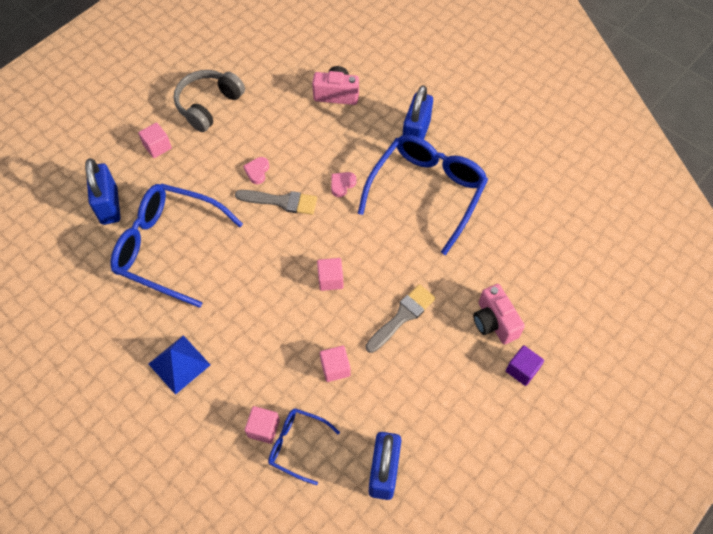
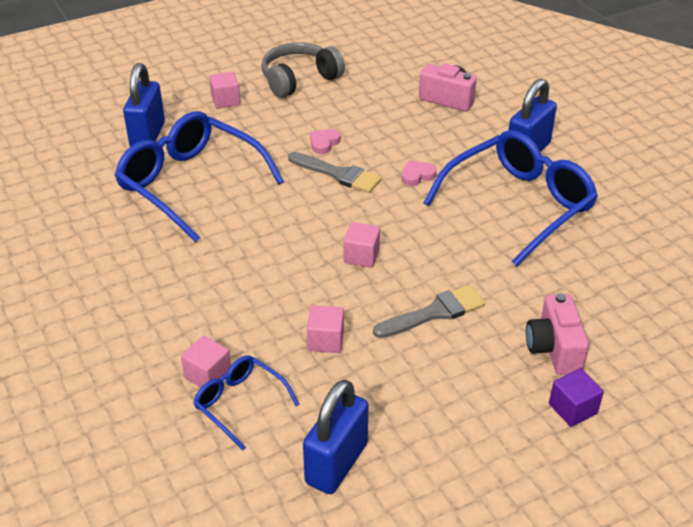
camera: 20 degrees right, 20 degrees down
(179, 364) = (144, 288): blue pyramid -> none

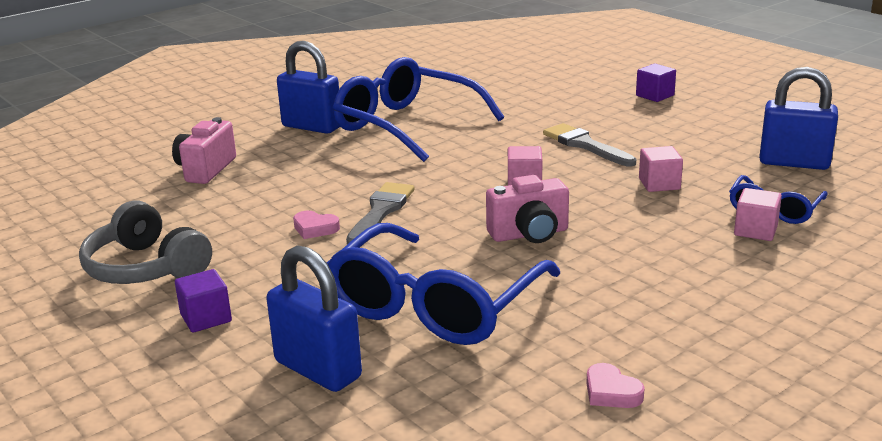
camera: 100 degrees left, 15 degrees down
(147, 136) = (318, 370): blue padlock -> blue padlock turned 45 degrees clockwise
(226, 100) = (206, 318): pink cube -> purple cube
(417, 175) = (370, 171): pink heart -> pink heart (611, 392)
(554, 349) = (596, 103): pink camera -> pink camera (529, 234)

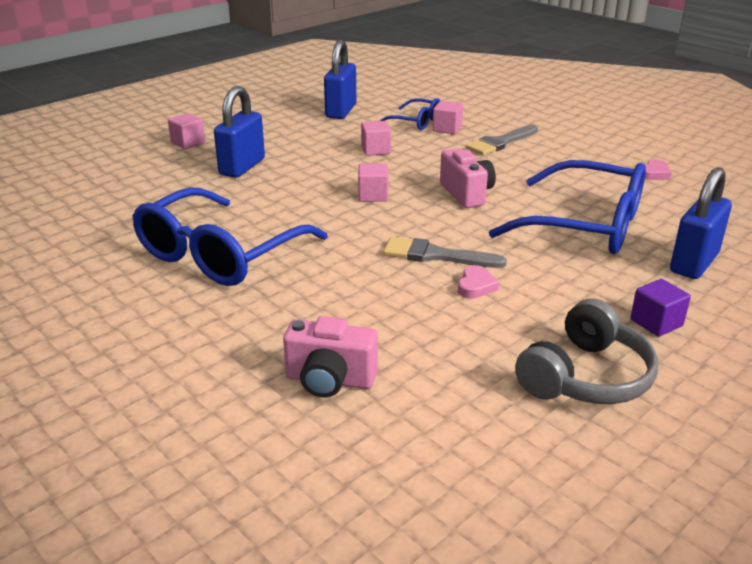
camera: 95 degrees left, 5 degrees up
(312, 127) = (203, 315): blue padlock -> blue padlock (242, 167)
(585, 145) = (295, 172): grey brush -> grey brush (500, 142)
(655, 95) = (188, 143): purple cube -> pink cube

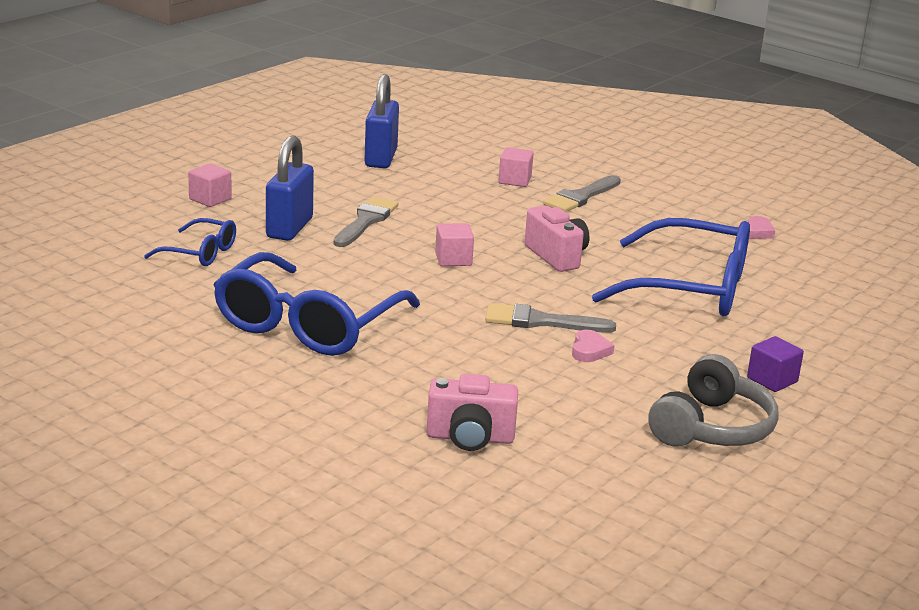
camera: 10 degrees left, 5 degrees down
(309, 162) = (366, 221): none -> grey brush
(375, 150) = (439, 207): pink cube -> none
(415, 122) = (475, 172): blue glasses -> blue glasses (200, 253)
(694, 263) = (804, 324): blue padlock -> none

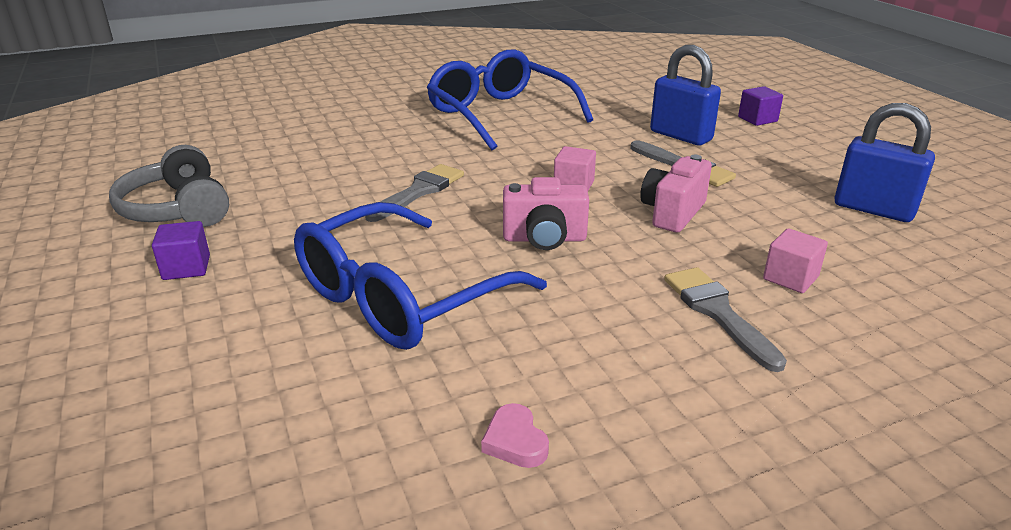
camera: 120 degrees right, 5 degrees up
(200, 253) = (645, 103): blue glasses -> none
(210, 199) = (757, 119): pink cube -> purple cube
(470, 438) = (299, 129): pink camera -> pink camera (672, 213)
(589, 350) = (348, 198): pink heart -> none

